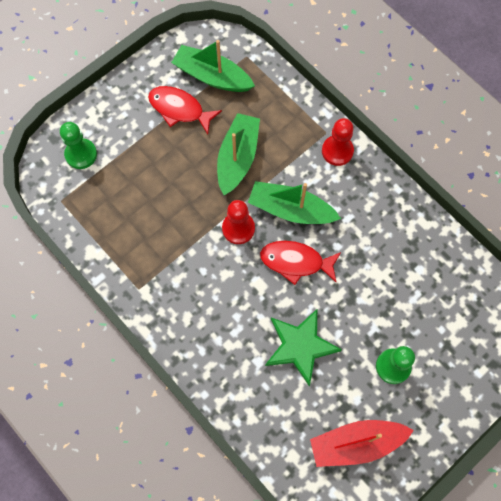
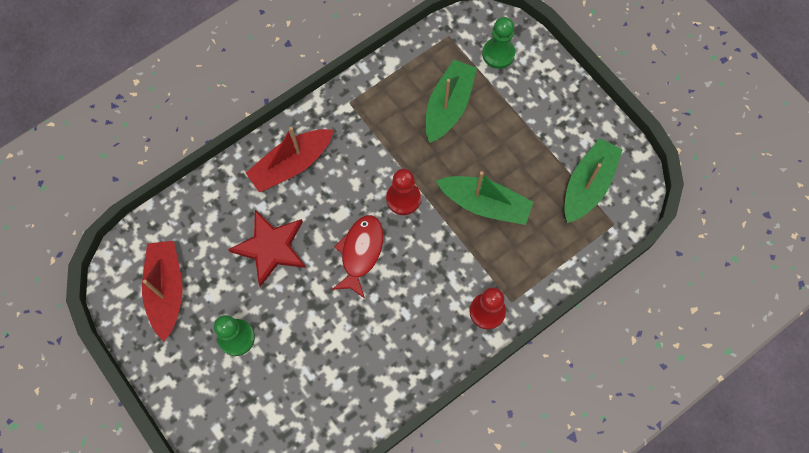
camera: 95 degrees right, 0 degrees up
(179, 109) = (547, 149): red fish -> none
(211, 337) = (291, 165): none -> red boat
(290, 210) = (420, 253): green boat -> green boat (448, 106)
(300, 346) = (271, 248): green star -> red star

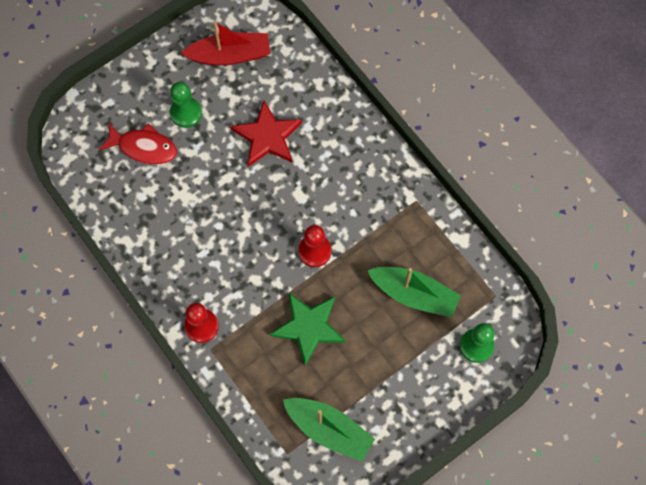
camera: 90 degrees right, 0 degrees up
(291, 165) = (349, 151): red boat -> none
(360, 252) = (261, 213): red fish -> red fish (144, 147)
(485, 204) = (309, 327): green boat -> green star

